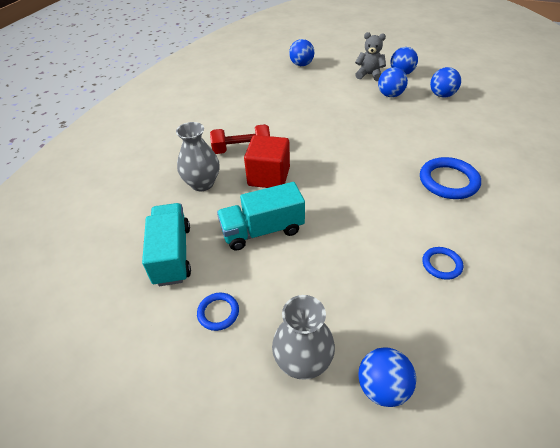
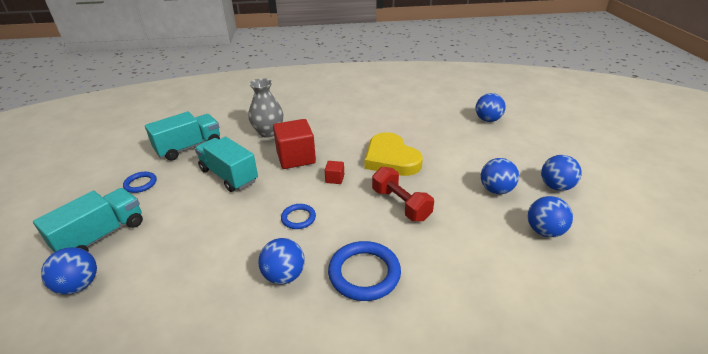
camera: 60 degrees right, 10 degrees down
(242, 149) = (322, 134): red dumbbell -> red dumbbell (401, 204)
(303, 361) = (101, 236): grey vase -> turquoise truck
(316, 125) = (391, 159): none -> yellow heart
(322, 162) = (335, 179): none -> red cube
(369, 75) = (521, 165): grey teddy bear -> none
(433, 224) = (284, 275): none -> blue ball
(441, 264) = (226, 294): blue ring -> blue ring (298, 218)

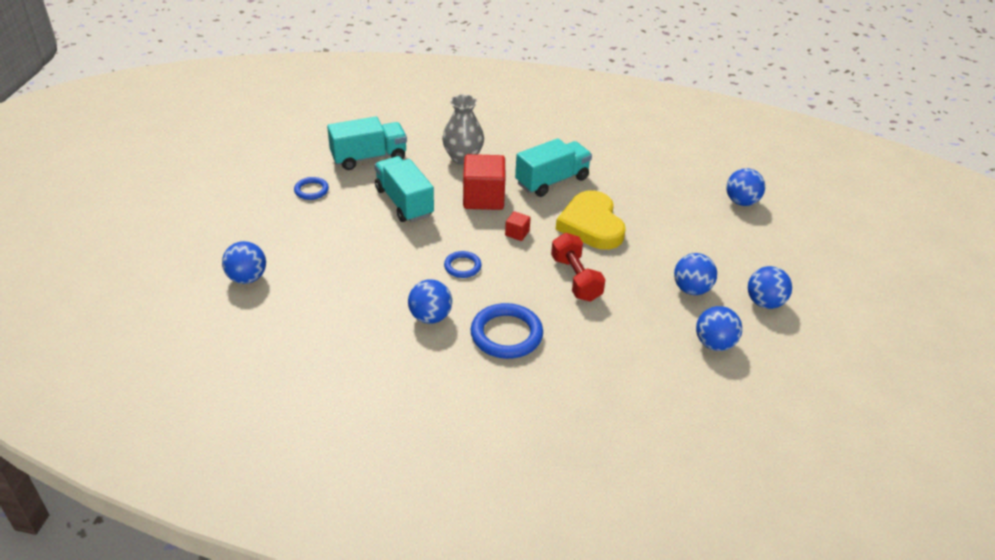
camera: 15 degrees right, 5 degrees up
(101, 236) = (269, 237): turquoise truck -> turquoise truck (552, 181)

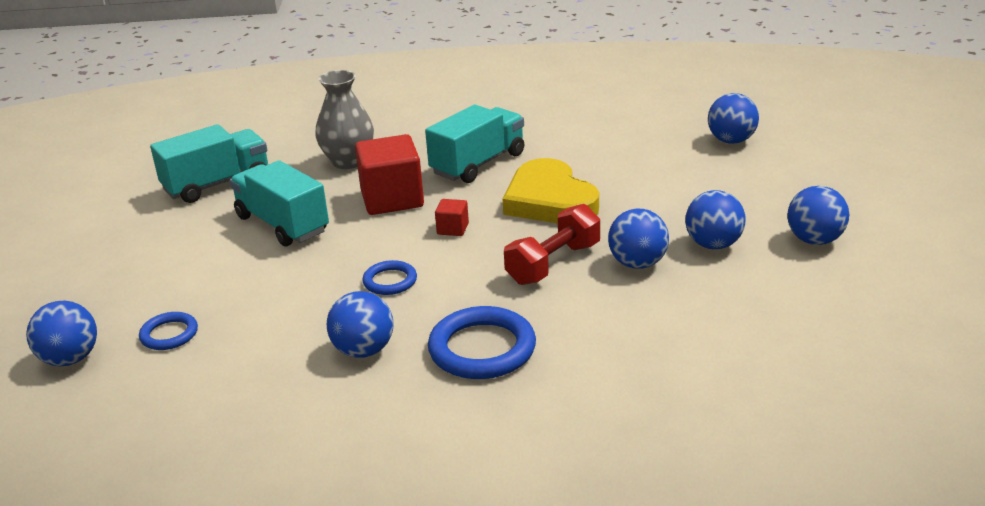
camera: 10 degrees left, 10 degrees down
(311, 190) = (143, 235): blue ring -> blue ring (169, 334)
(576, 279) = (553, 264): red dumbbell -> red dumbbell turned 75 degrees clockwise
(714, 344) = (773, 299): blue ball -> blue ball (637, 263)

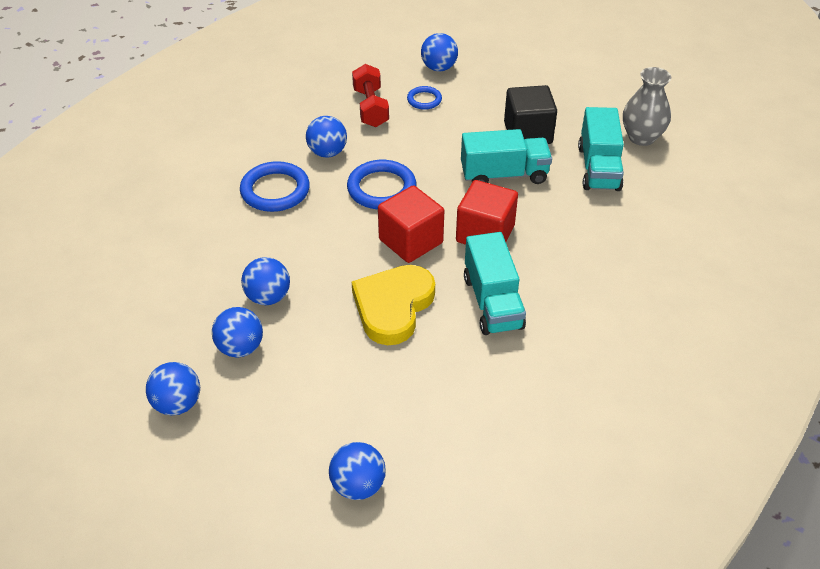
camera: 125 degrees right, 15 degrees up
(185, 240) = (528, 133): none -> black cube
(348, 161) = (571, 239): grey vase -> grey vase (641, 137)
(390, 281) = (381, 188): blue ring -> blue ring, size x1.79
(452, 229) = (411, 241): red cube -> red cube, size x2.19
(549, 200) = (393, 306): yellow heart -> yellow heart turned 75 degrees counterclockwise
(553, 264) = (315, 261): red dumbbell -> red dumbbell (370, 108)

